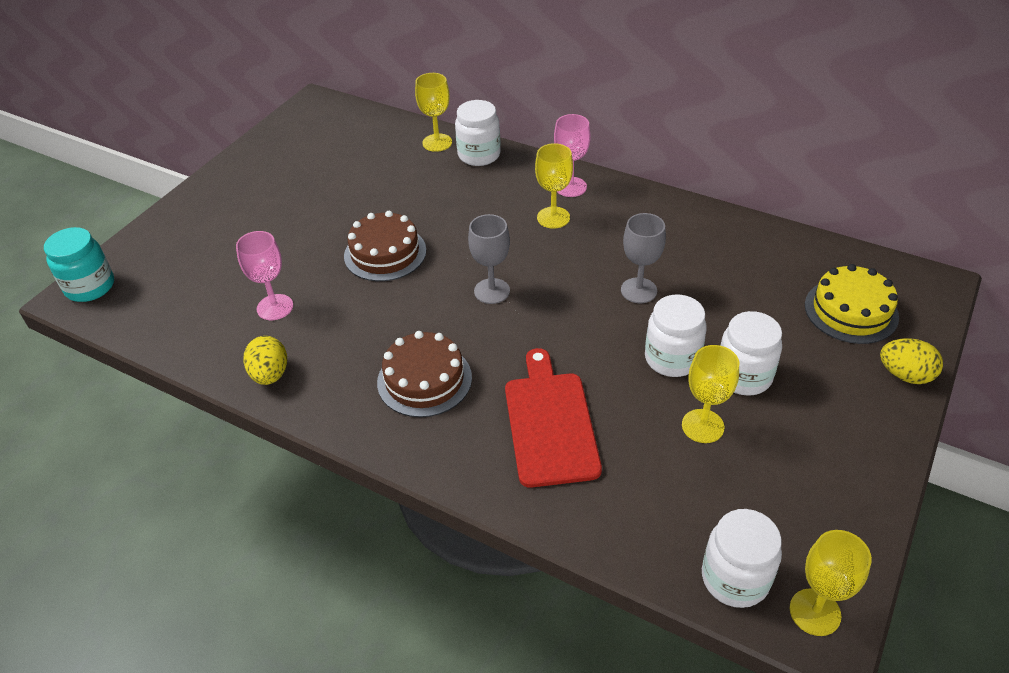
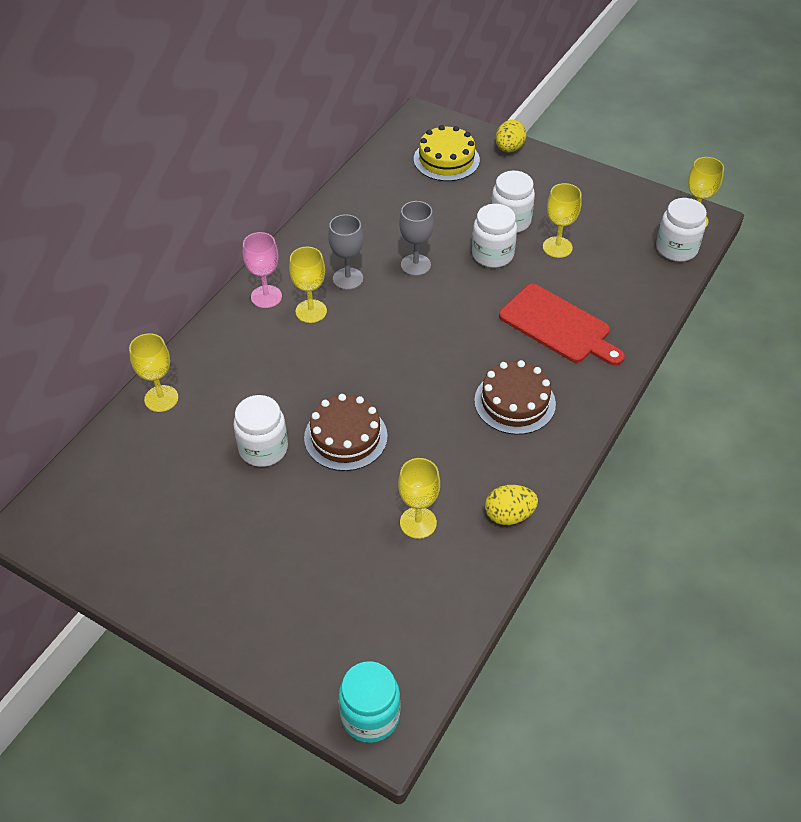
camera: 90 degrees left, 5 degrees up
(275, 307) = (418, 522): pink goblet -> yellow goblet
(479, 155) = (195, 363): white jar -> white jar (263, 449)
(492, 291) = (408, 357): grey goblet -> grey goblet (348, 279)
(550, 423) = (558, 326): red cutting board -> red cutting board turned 135 degrees counterclockwise

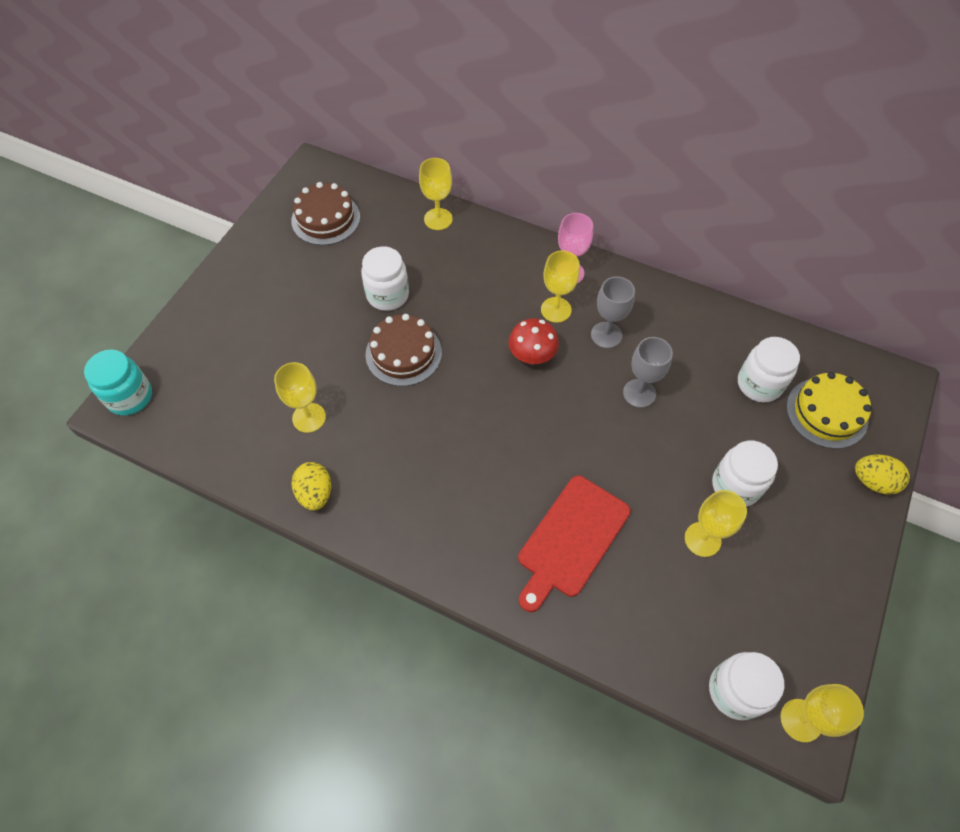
camera: 85 degrees right, 10 degrees up
(364, 334) = (532, 356): none -> red mushroom
(492, 255) = (672, 468): white jar -> white jar (759, 384)
(514, 402) = (455, 496): brown cake -> brown cake (326, 219)

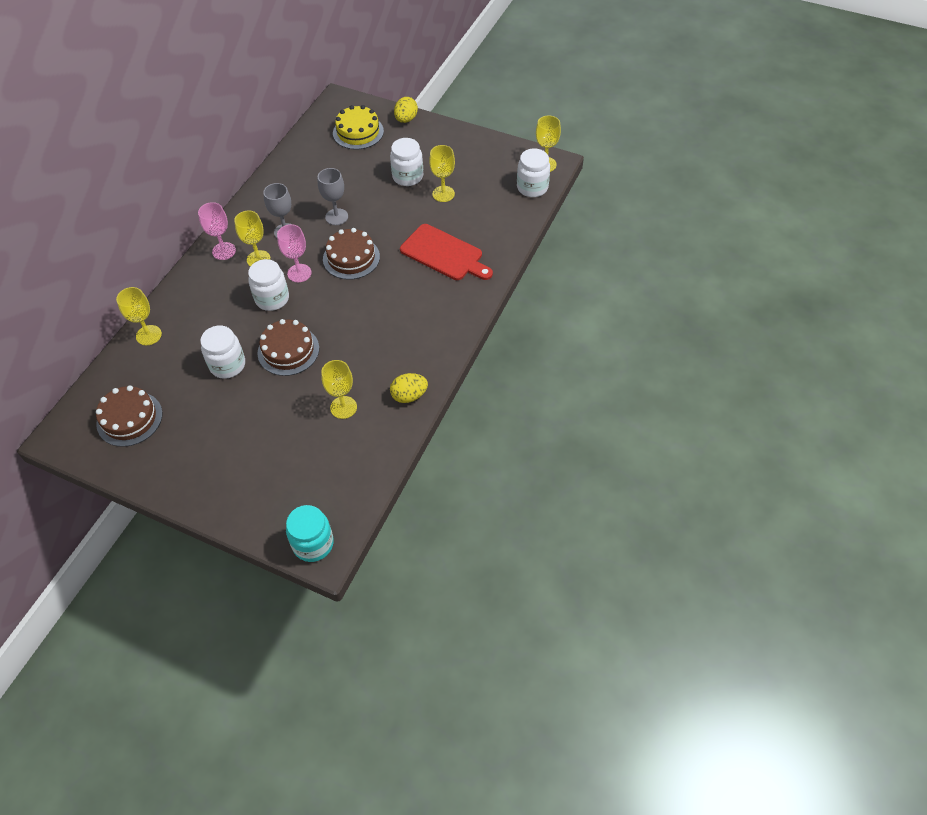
camera: 90 degrees left, 5 degrees down
(532, 356) = (299, 273): red mushroom -> pink goblet
(560, 415) = (351, 258): none -> brown cake
(759, 384) = (334, 159): white jar -> white jar (272, 299)

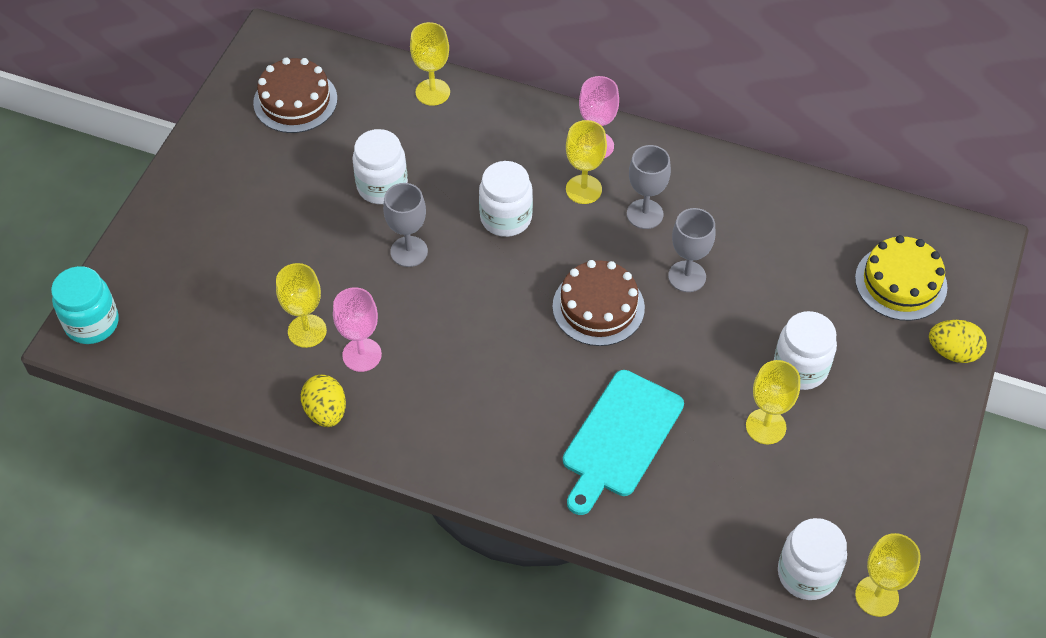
camera: 85 degrees right, 0 degrees up
(288, 350) = (409, 251): brown cake -> grey goblet
(299, 273) = (560, 244): pink goblet -> pink goblet (362, 355)
(444, 254) = (620, 438): red cutting board -> turquoise cutting board

